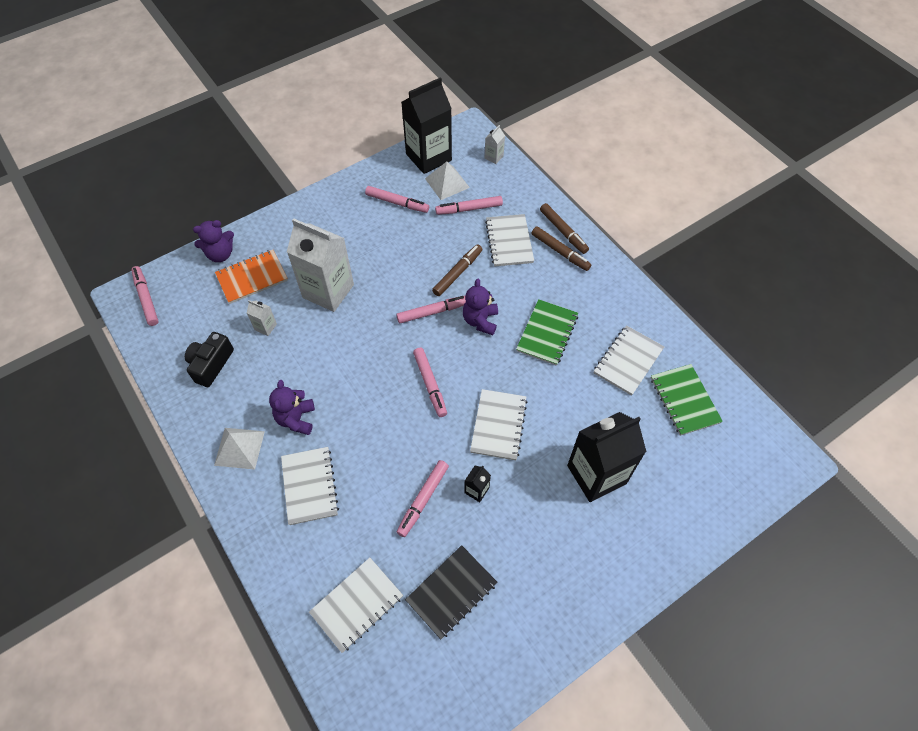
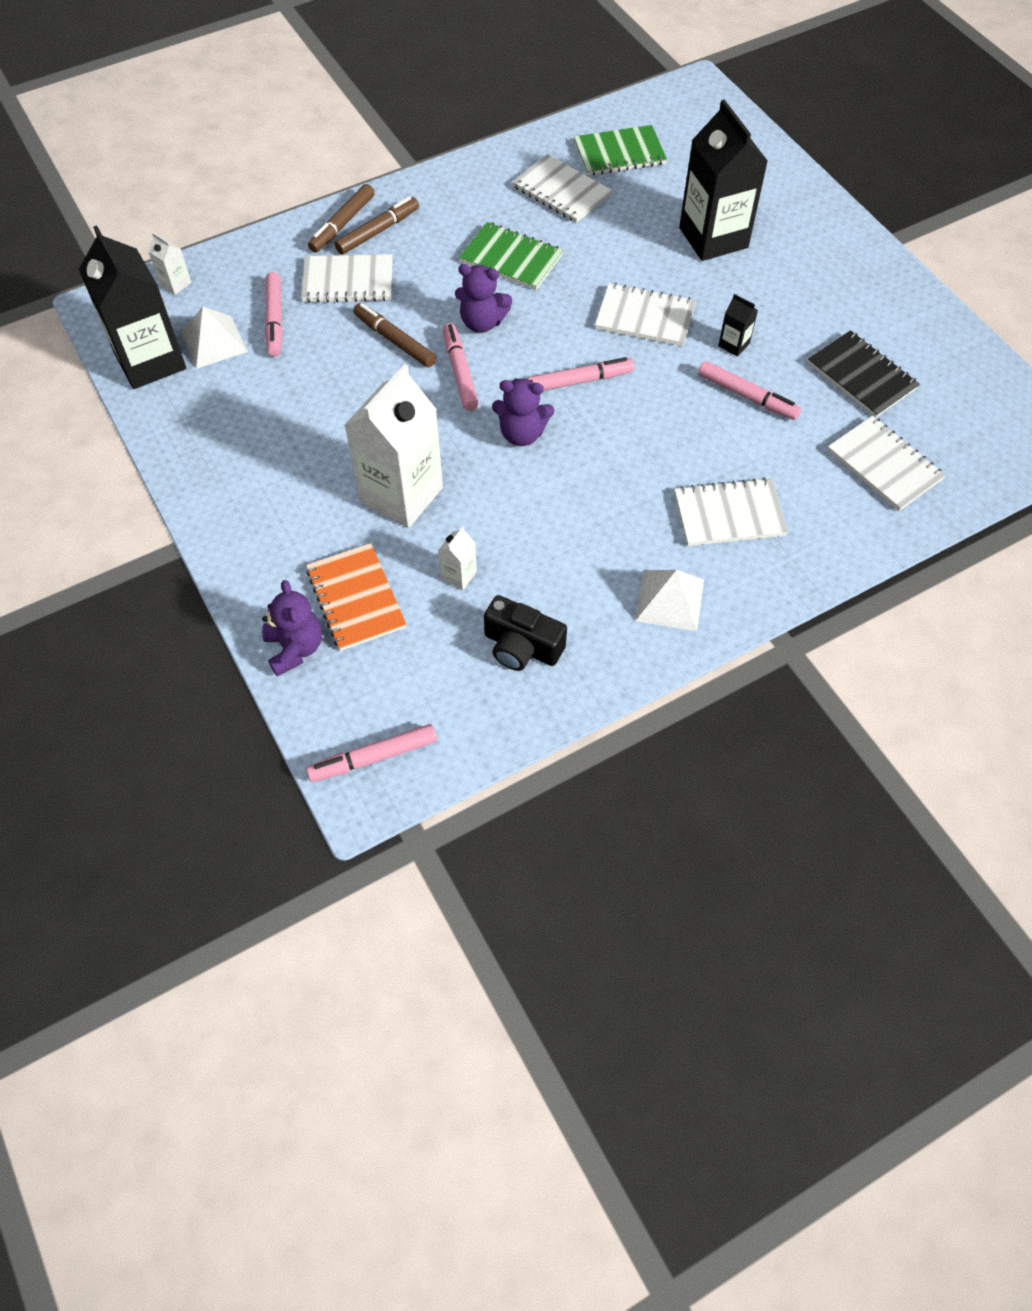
camera: 85 degrees left, 0 degrees up
(296, 419) = (625, 532): purple teddy bear -> purple teddy bear (522, 434)
(397, 203) = (239, 404): pink marker -> none
(563, 231) = (342, 224): brown marker -> brown marker turned 150 degrees clockwise

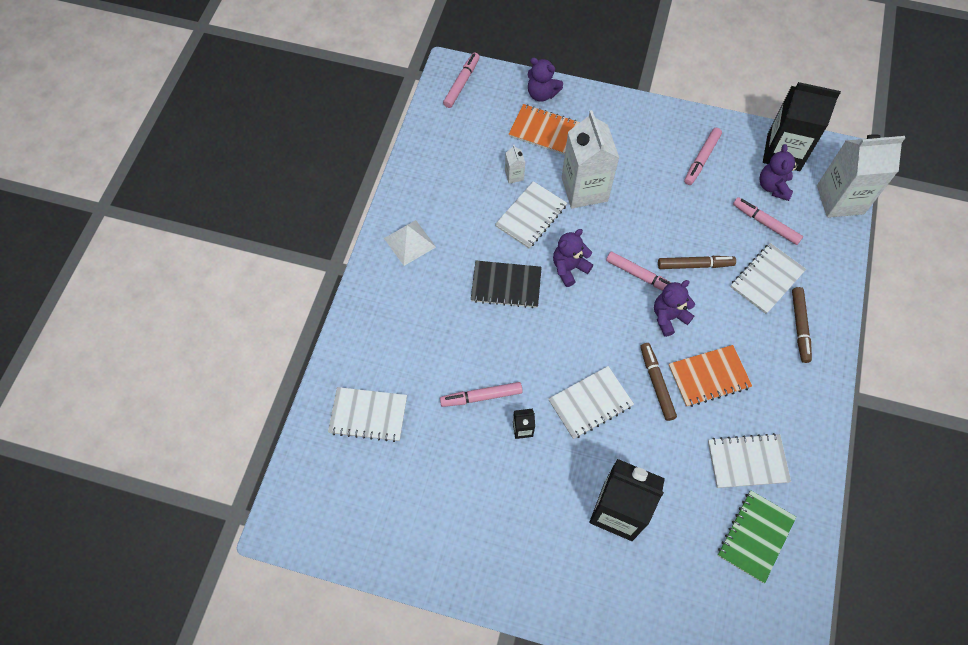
camera: 135 degrees right, 5 degrees up
(175, 284) = (840, 199): white carton -> white carton, size x2.41
(214, 342) = (773, 186): white pyramid -> purple teddy bear
(342, 224) = (823, 313): brown marker -> brown marker (656, 383)
(511, 259) = (708, 376): green notebook -> orange notebook
(521, 647) = (452, 168): black camera -> none
(579, 381) = (577, 326): pink marker -> pink marker (701, 159)
(729, 515) = (423, 311): white notebook -> white notebook (531, 216)
(861, 376) = (430, 472): black notebook -> black notebook (506, 285)

